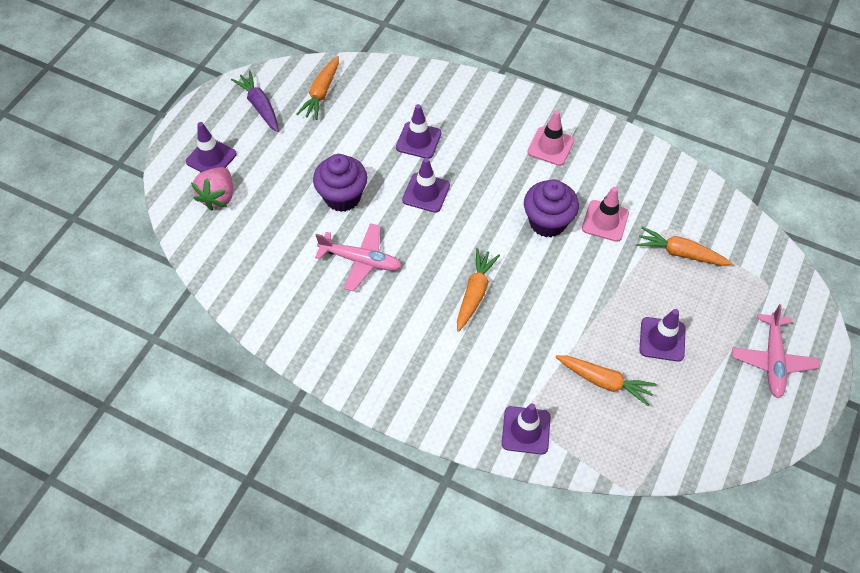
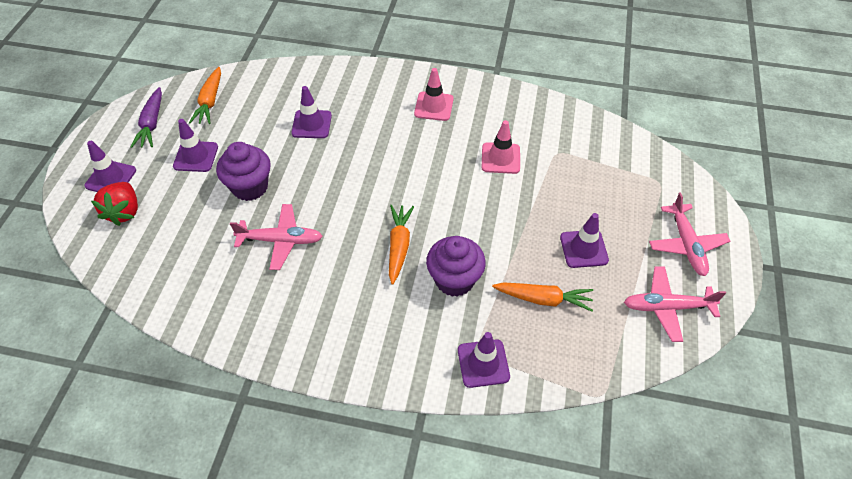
camera: 15 degrees left, 5 degrees down
(218, 197) = (124, 212): pink strawberry -> red strawberry
(260, 106) = (152, 123): purple carrot -> purple carrot turned 135 degrees counterclockwise
(426, 193) = (329, 167): purple traffic cone -> purple traffic cone (196, 156)
(547, 222) = (449, 170): purple cupcake -> purple cupcake (454, 280)
(680, 253) = (575, 171): orange carrot -> none
(729, 420) = (667, 307): none -> pink plane

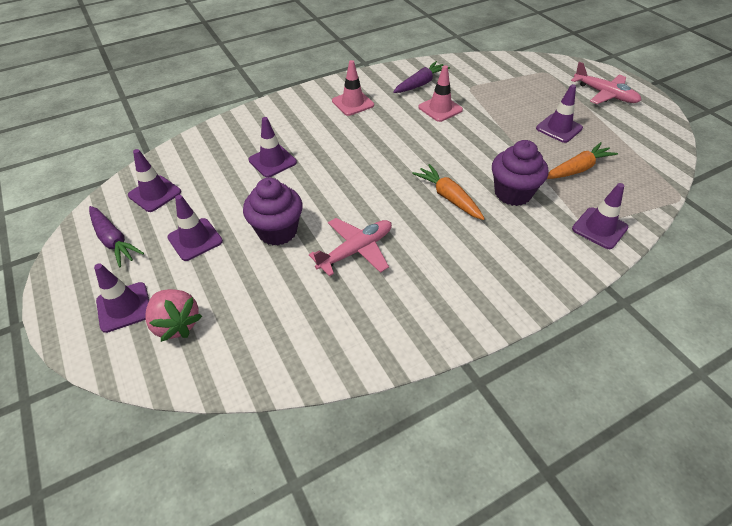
camera: 40 degrees left, 5 degrees down
(124, 212) = (176, 324): red strawberry -> pink strawberry
(210, 101) = (155, 194): orange carrot -> purple traffic cone
(516, 121) = (420, 84): none -> purple carrot
(667, 307) = (642, 130): pink plane -> none

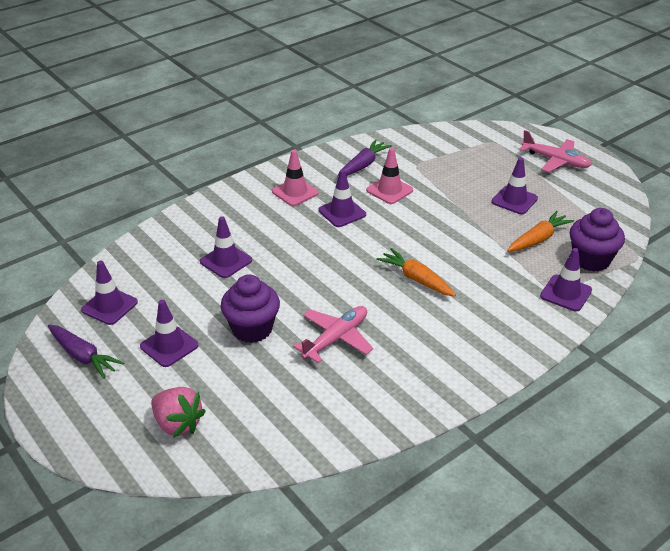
camera: 10 degrees left, 10 degrees down
(124, 307) = (118, 415): purple traffic cone -> purple traffic cone (342, 212)
(513, 193) = (478, 269): purple cupcake -> purple cupcake (591, 260)

